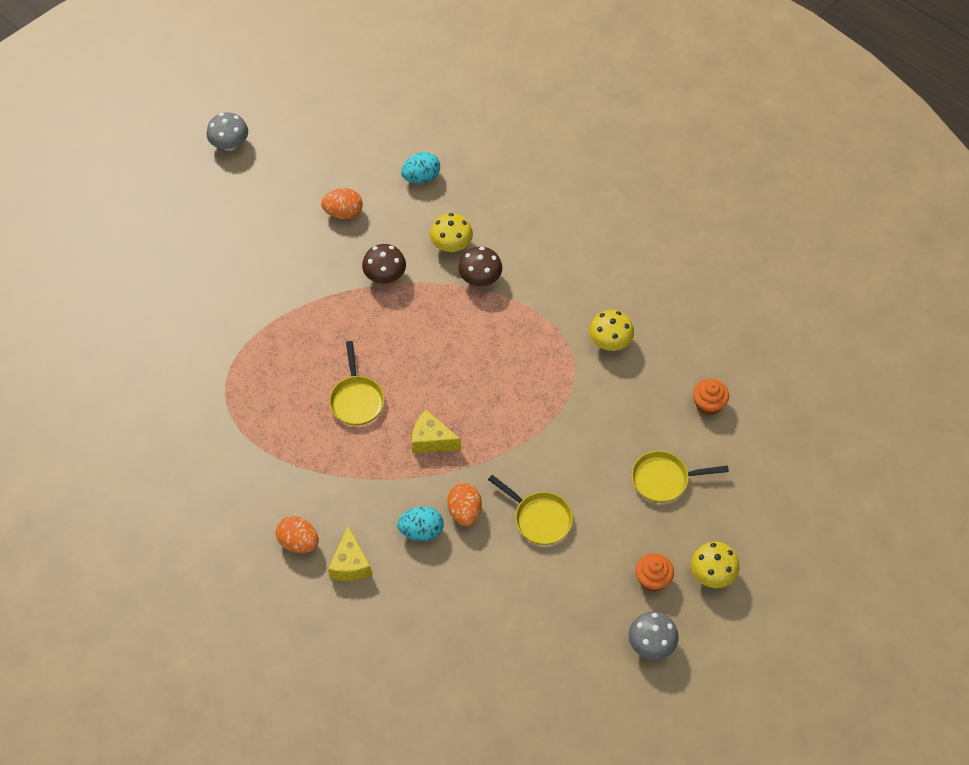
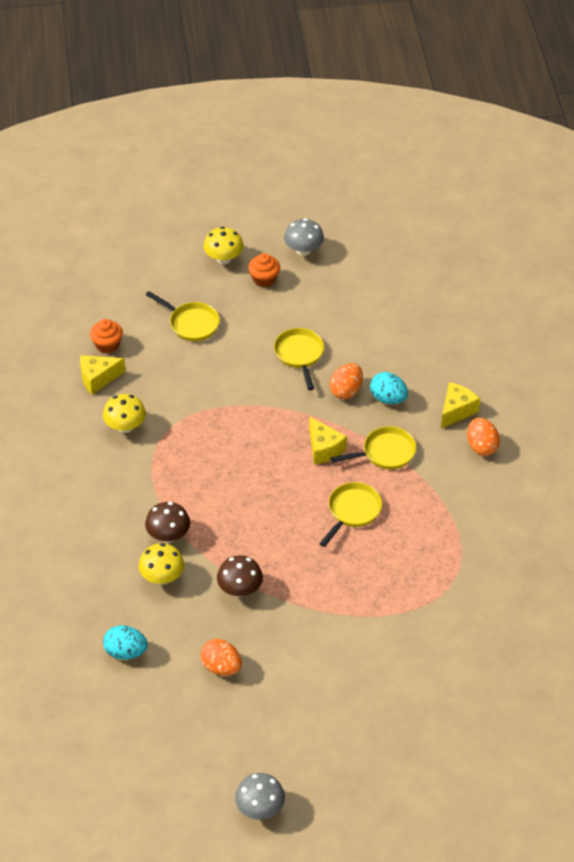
camera: 140 degrees left, 10 degrees down
(377, 474) = (385, 453): none -> yellow pan
(679, 368) = (98, 378): none -> yellow cheese

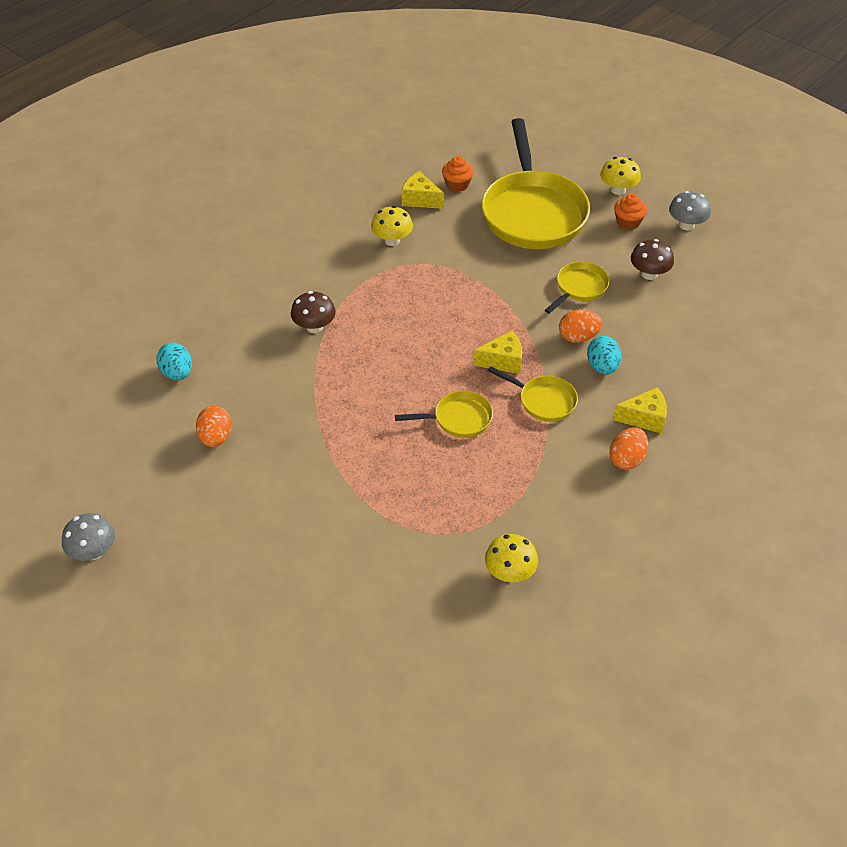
camera: 50 degrees right, 0 degrees up
(162, 577) = (270, 348): yellow mushroom -> yellow mushroom (510, 573)
(191, 323) = (533, 212): yellow pan -> yellow pan, size x2.17
(240, 589) = (304, 400): brown mushroom -> brown mushroom (649, 274)
(324, 449) = (503, 361): yellow cheese -> yellow cheese turned 120 degrees counterclockwise

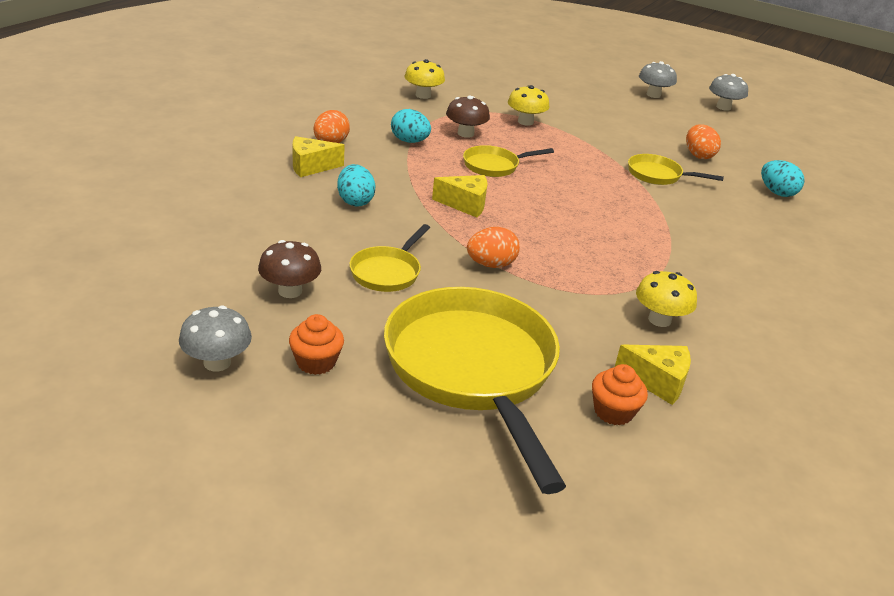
camera: 165 degrees right, 15 degrees down
(175, 586) = (653, 95): none -> grey mushroom
(314, 327) = (681, 228): brown mushroom -> brown mushroom (465, 134)
(503, 361) = (465, 204): yellow cheese -> yellow cheese turned 150 degrees counterclockwise
(541, 464) = (409, 141): none -> turquoise egg
(543, 401) = (415, 177): yellow pan -> yellow pan (658, 175)
(578, 337) = (384, 225): orange egg -> orange egg (491, 264)
(618, 190) = (331, 420): yellow mushroom -> yellow mushroom (525, 122)

